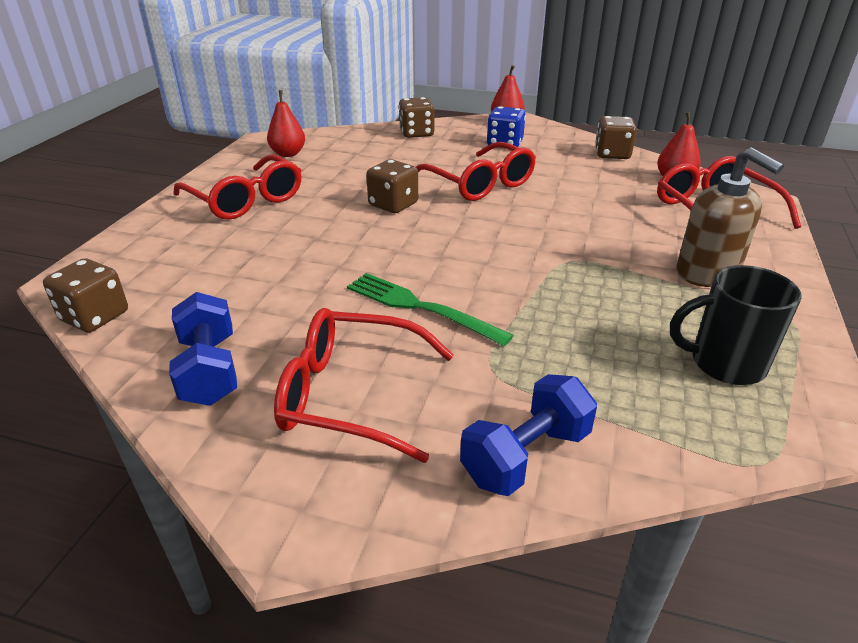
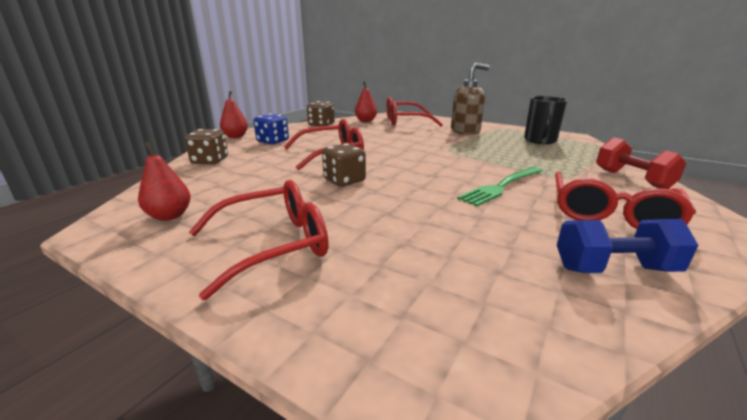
camera: 75 degrees left, 10 degrees down
(95, 316) = (545, 362): brown dice -> none
(526, 456) = (632, 179): blue dumbbell -> red dumbbell

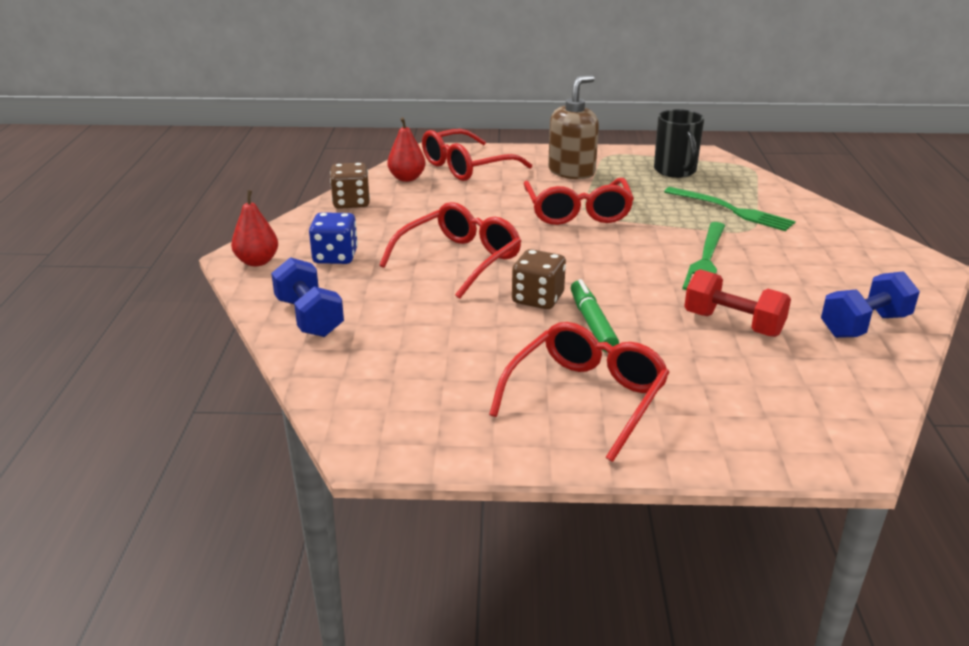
camera: 30 degrees left, 5 degrees up
(170, 216) = (421, 406): red pear -> none
(210, 161) = (309, 317): brown dice -> blue dumbbell
(357, 201) = (592, 323): none -> green marker
(561, 165) = (732, 210): none -> green fork
(610, 214) = (823, 268): red glasses -> red glasses (577, 212)
(632, 179) = (809, 215): red dumbbell -> red dumbbell (733, 324)

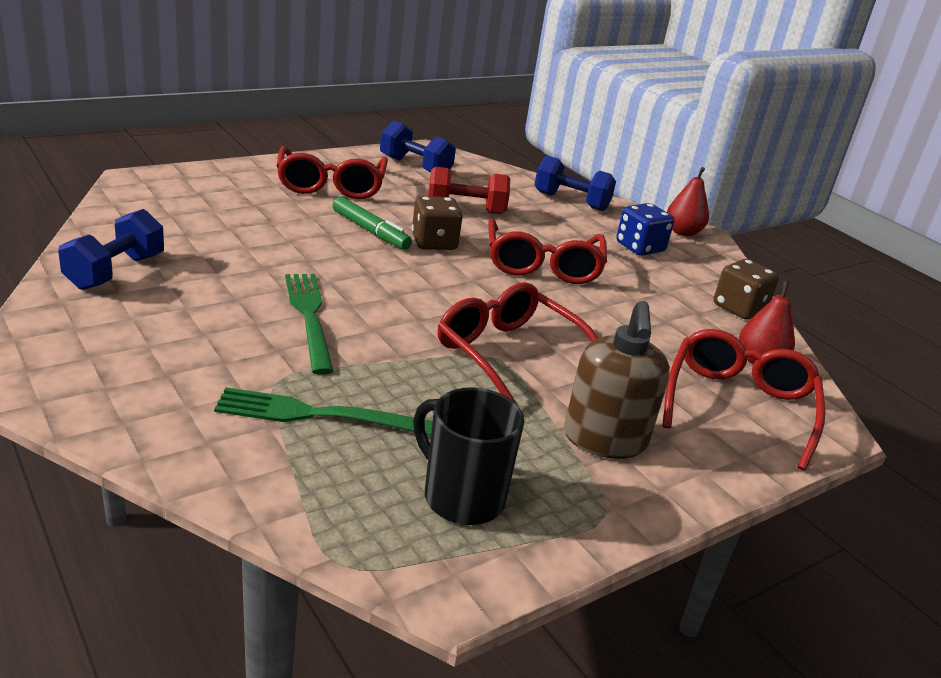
camera: 140 degrees right, 0 degrees up
(434, 412) = (415, 167): none -> blue dumbbell
(733, 324) = (248, 251): red dumbbell -> red dumbbell (466, 210)

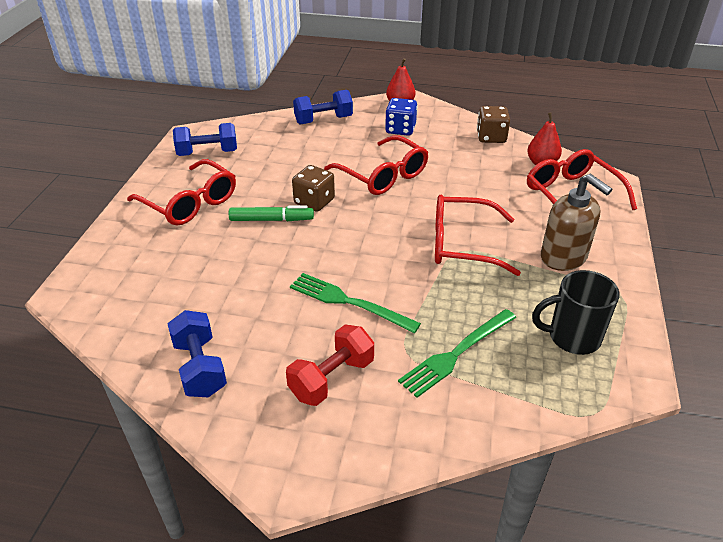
camera: 40 degrees left, 10 degrees up
(466, 210) = (288, 166): red dumbbell -> red dumbbell (332, 378)

